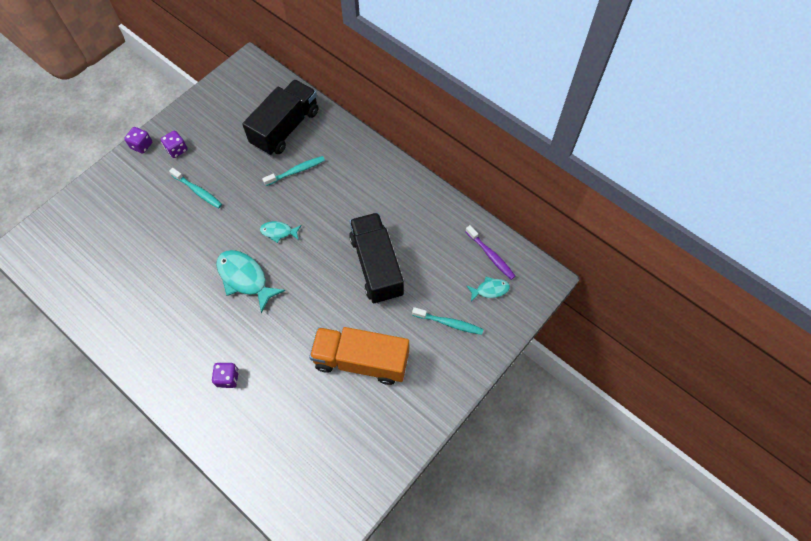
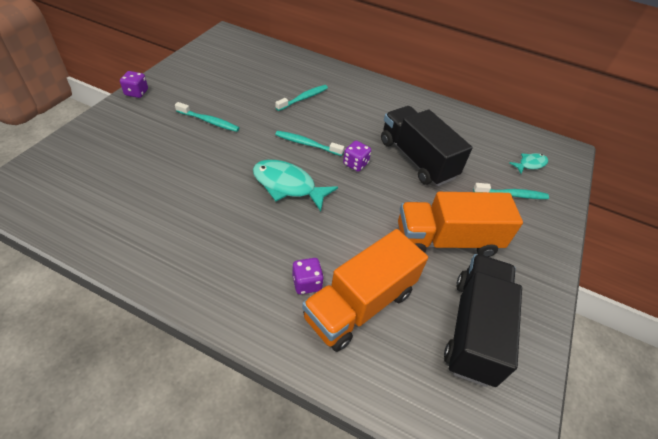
camera: 20 degrees left, 15 degrees down
(177, 150) = (176, 93): purple dice -> purple dice (355, 164)
(261, 405) = (359, 304): none -> orange truck
(278, 232) = (307, 144): turquoise fish -> turquoise toothbrush
(285, 128) = (279, 70): black truck -> black truck (474, 329)
(491, 255) = (513, 139): purple toothbrush -> none

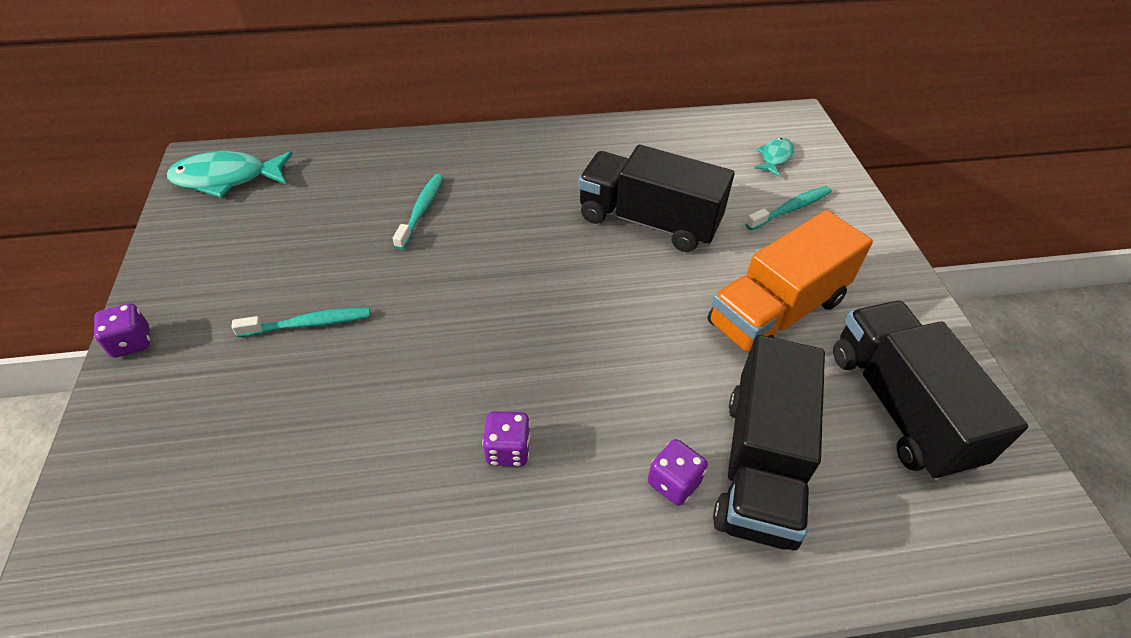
camera: 30 degrees left, 0 degrees up
(288, 185) = (521, 357): turquoise fish -> turquoise fish (227, 179)
(307, 144) = (490, 278): turquoise toothbrush -> none
(355, 164) = (580, 271): purple dice -> purple dice (508, 450)
(359, 304) = (760, 466): orange truck -> black truck

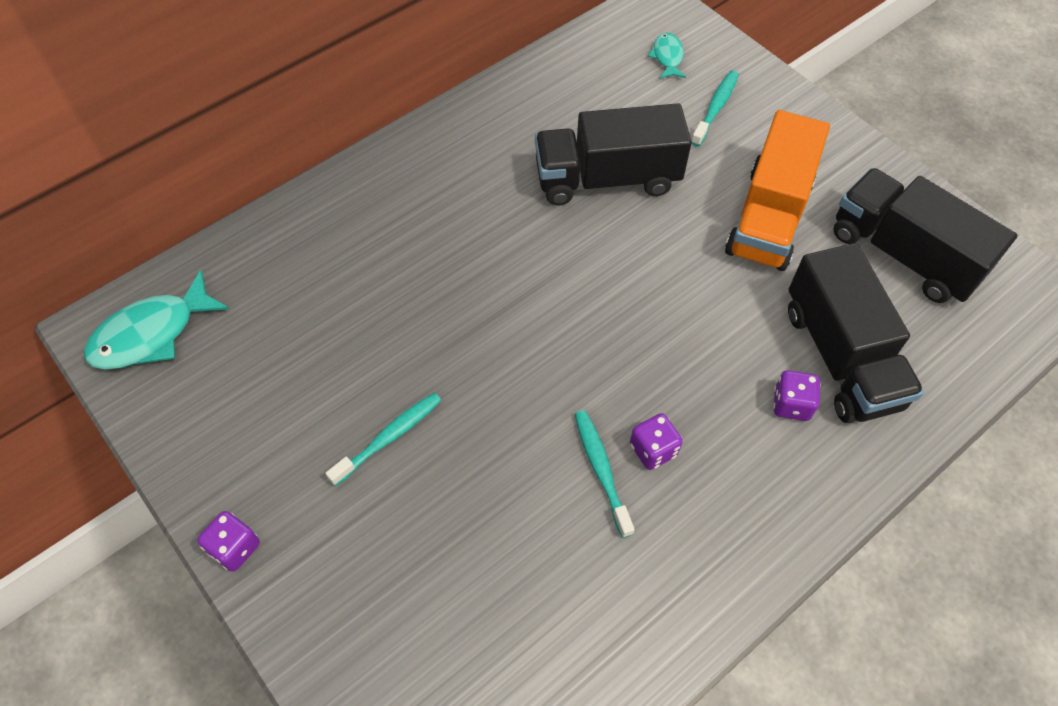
camera: 30 degrees left, 10 degrees up
(421, 210) = (391, 269): turquoise toothbrush -> turquoise toothbrush (601, 470)

